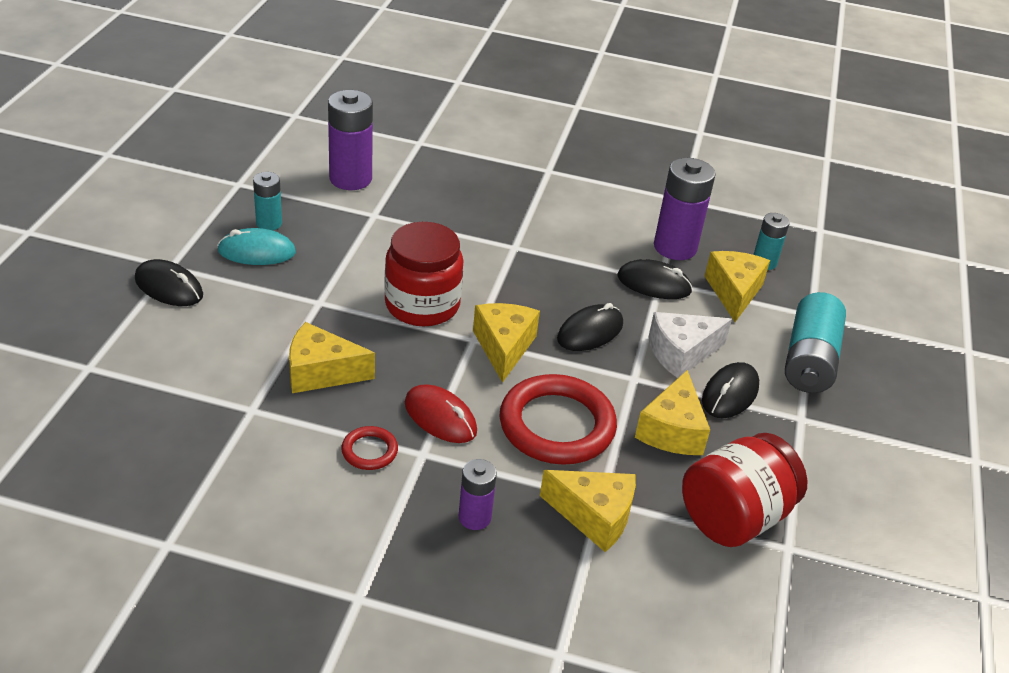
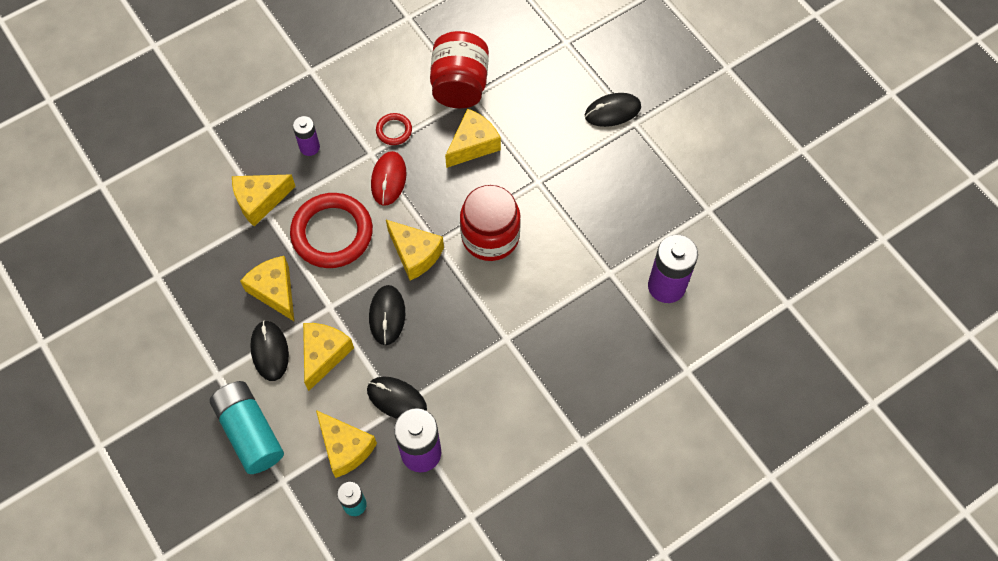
camera: 135 degrees right, 25 degrees up
(257, 252) = (616, 176): turquoise mouse -> none
(269, 223) = (644, 201): turquoise battery -> none
(440, 417) = (388, 179): red mouse -> red mouse turned 75 degrees counterclockwise
(654, 284) = (396, 399): black mouse -> black mouse turned 60 degrees clockwise
(681, 353) = (324, 355): white cheese -> yellow cheese
(734, 517) = (196, 267): red jar -> red jar (460, 85)

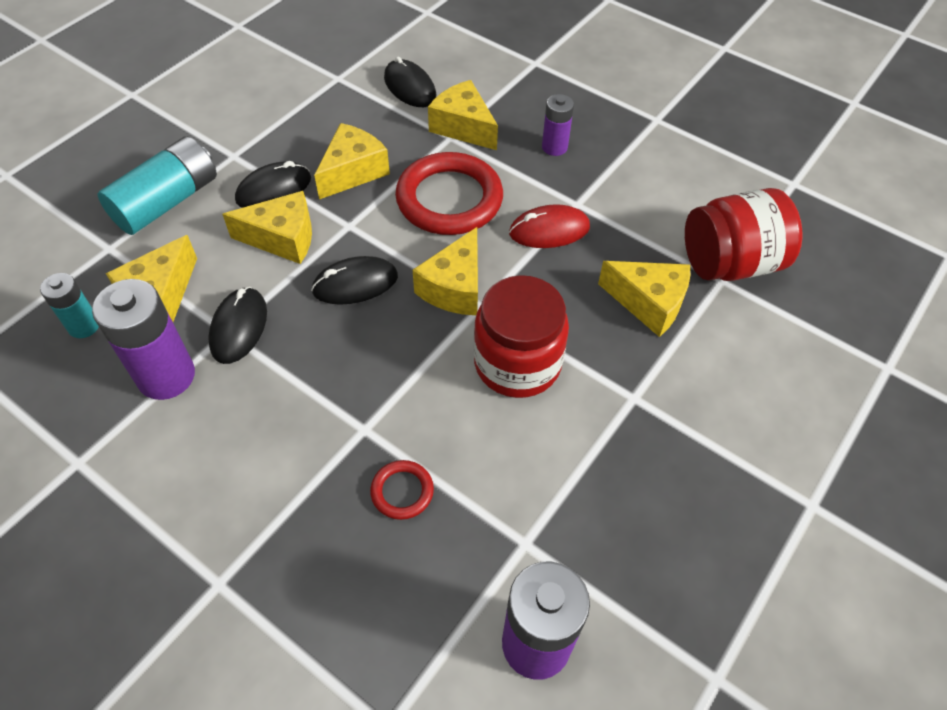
camera: 70 degrees right, 10 degrees down
(394, 130) = (621, 216): red ring -> red ring (402, 491)
(612, 111) = (812, 466): black mouse -> black mouse (410, 87)

